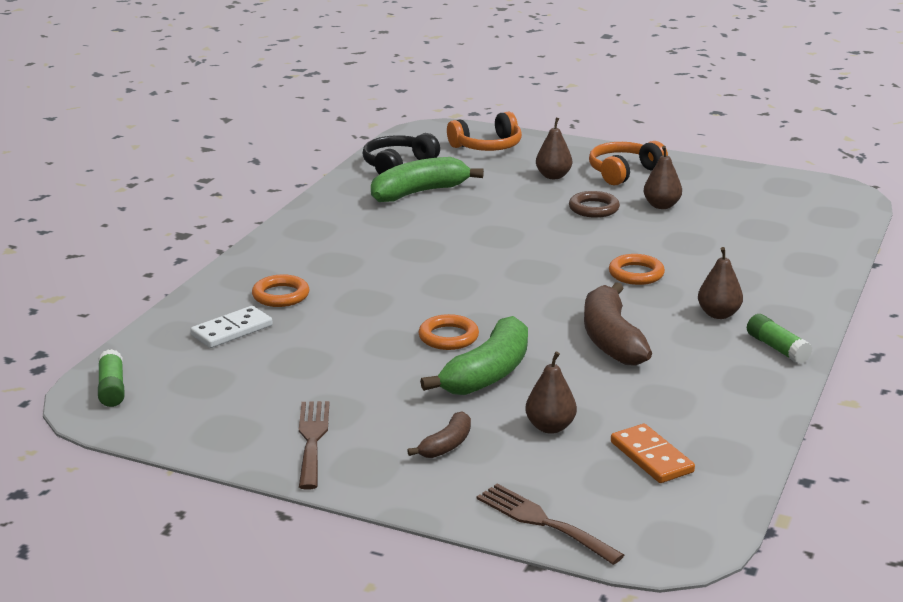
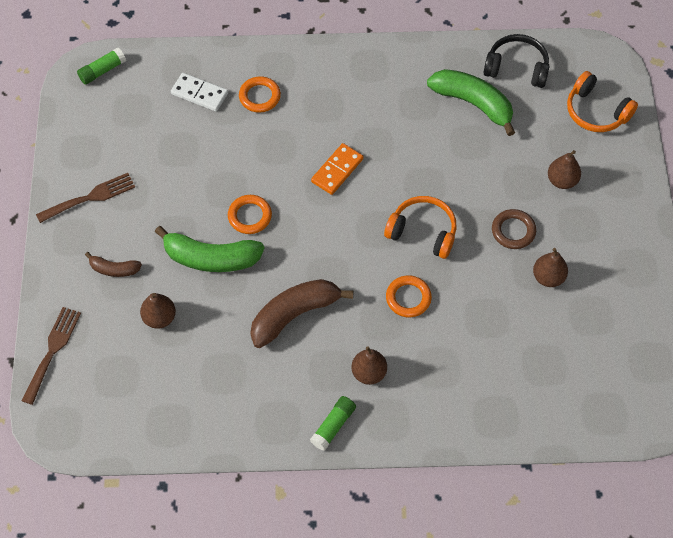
camera: 65 degrees right, 35 degrees up
(624, 172) = (602, 228): orange headphones -> orange headphones (422, 232)
(651, 457) = (148, 387): orange domino -> orange domino (337, 170)

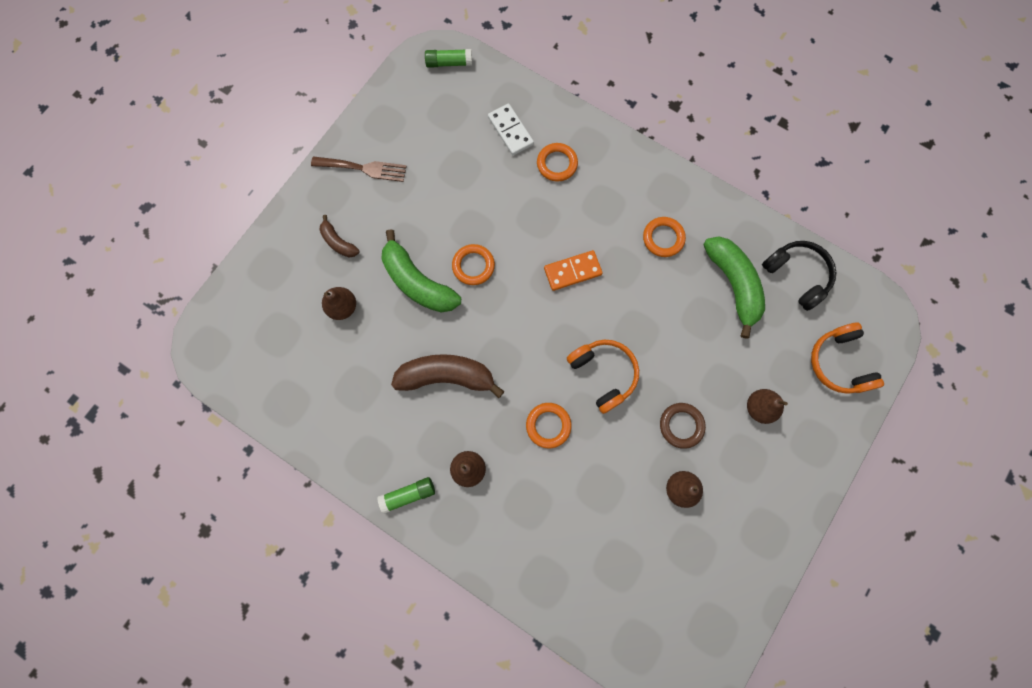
camera: 35 degrees right, 15 degrees up
(52, 351) = (247, 280): brown fork -> none
(391, 102) = (663, 238): none -> orange ring

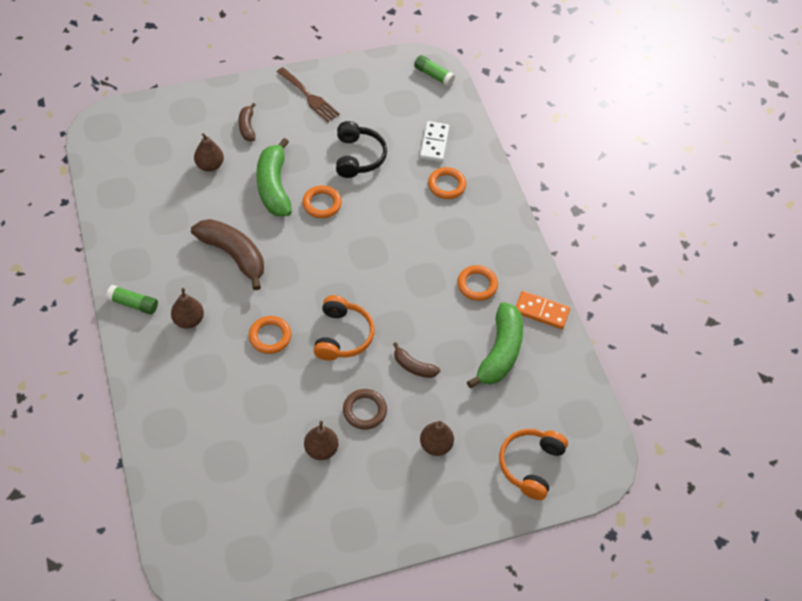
camera: 35 degrees right, 20 degrees down
(572, 271) = (388, 257): orange domino -> orange domino (541, 311)
(681, 354) = (413, 366): none -> brown banana
(796, 276) = (557, 383): black headphones -> black headphones (358, 157)

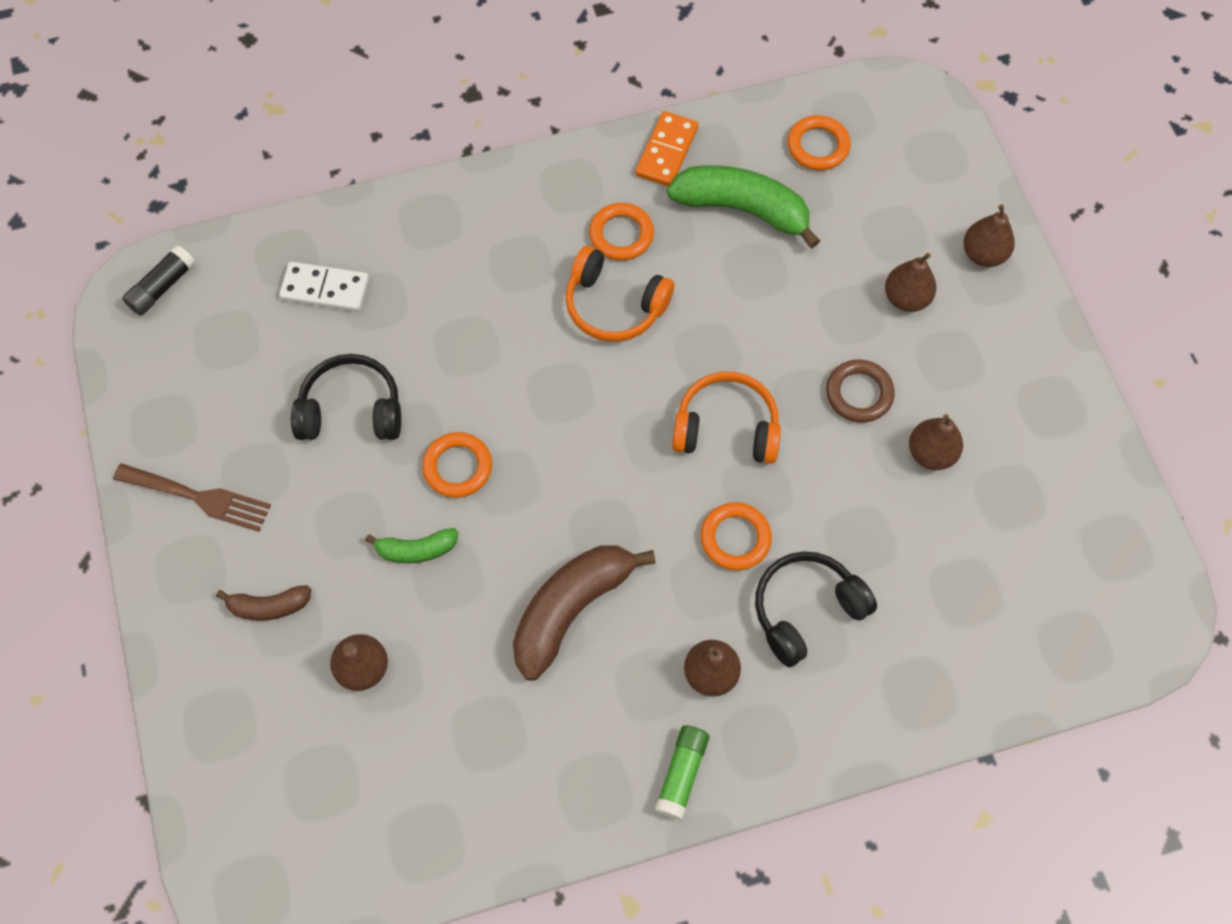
camera: 85 degrees left, 10 degrees up
(221, 371) = (806, 610): none -> black headphones
(274, 186) = (416, 549): green banana -> green banana, size x0.52
(309, 97) = (199, 497): brown fork -> brown fork turned 60 degrees clockwise
(413, 366) = (776, 326): brown banana -> none
(433, 75) = (162, 287): green glue stick -> black glue stick
(446, 185) = (419, 272): orange ring -> orange ring (818, 146)
(472, 498) = (983, 254): none -> brown pear
(530, 465) = (923, 180): orange headphones -> orange headphones (614, 305)

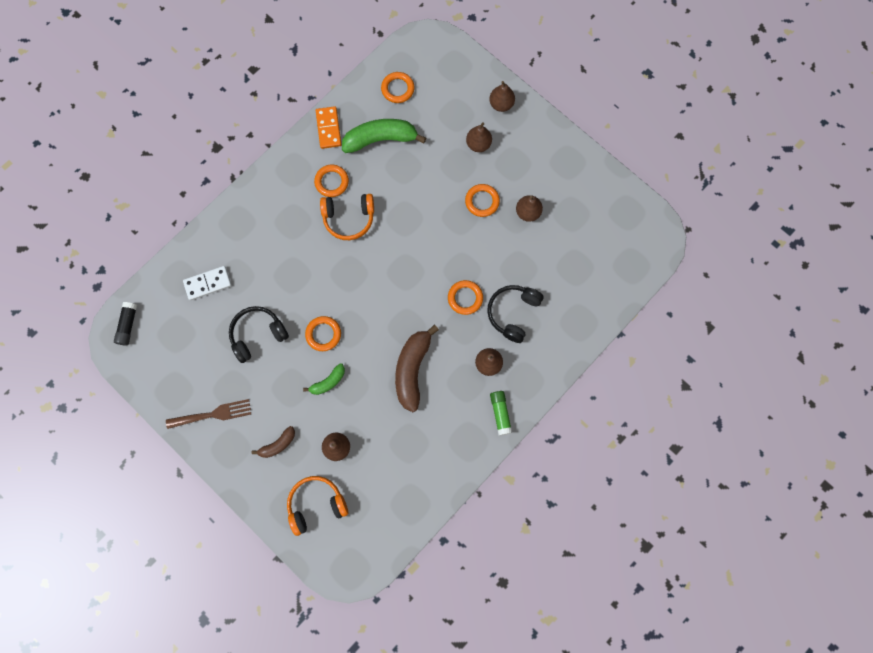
camera: 30 degrees left, 10 degrees up
(726, 428) = (433, 249): orange headphones -> orange headphones (316, 504)
(859, 393) = (482, 201): brown ring -> orange ring

